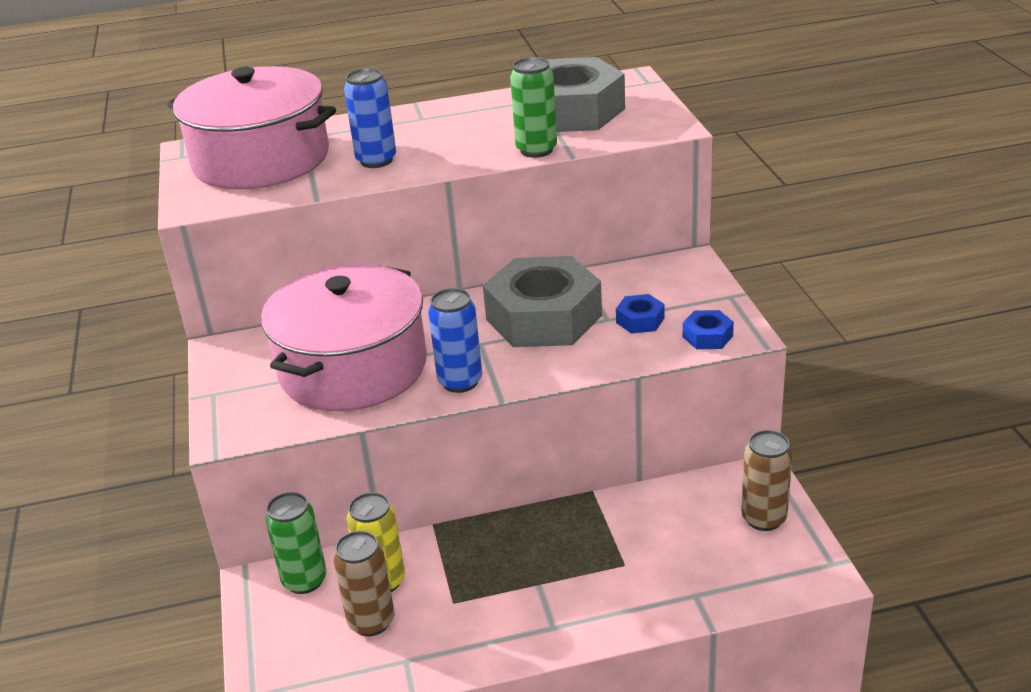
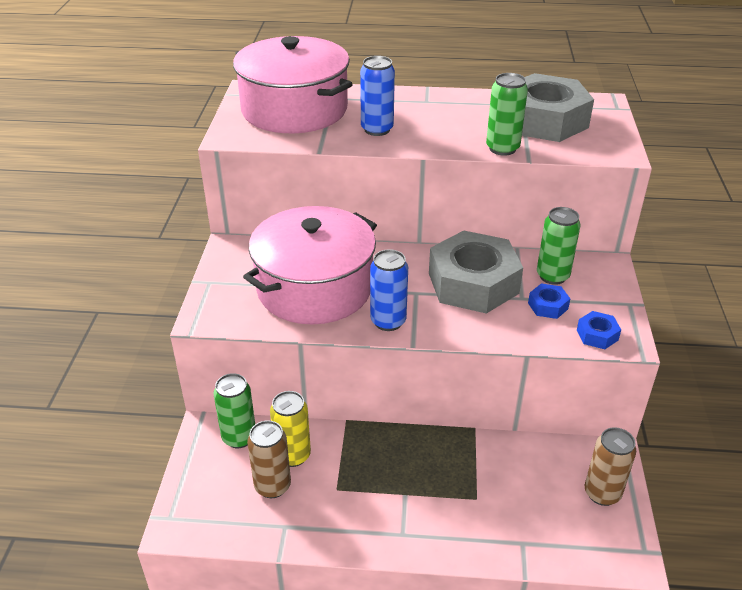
camera: 15 degrees right, 5 degrees up
(632, 288) = (552, 276): none -> green can

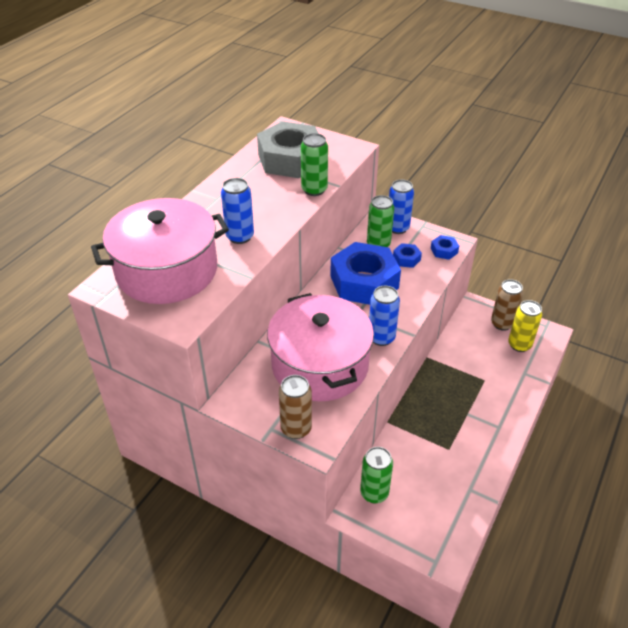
camera: 65 degrees left, 5 degrees up
(272, 486) = (431, 485): brown can -> brown can (296, 429)
(293, 455) = (407, 464): yellow can -> yellow can (519, 345)
(473, 283) = (364, 282): grey nut -> blue nut
(601, 283) = (397, 228): none -> blue can

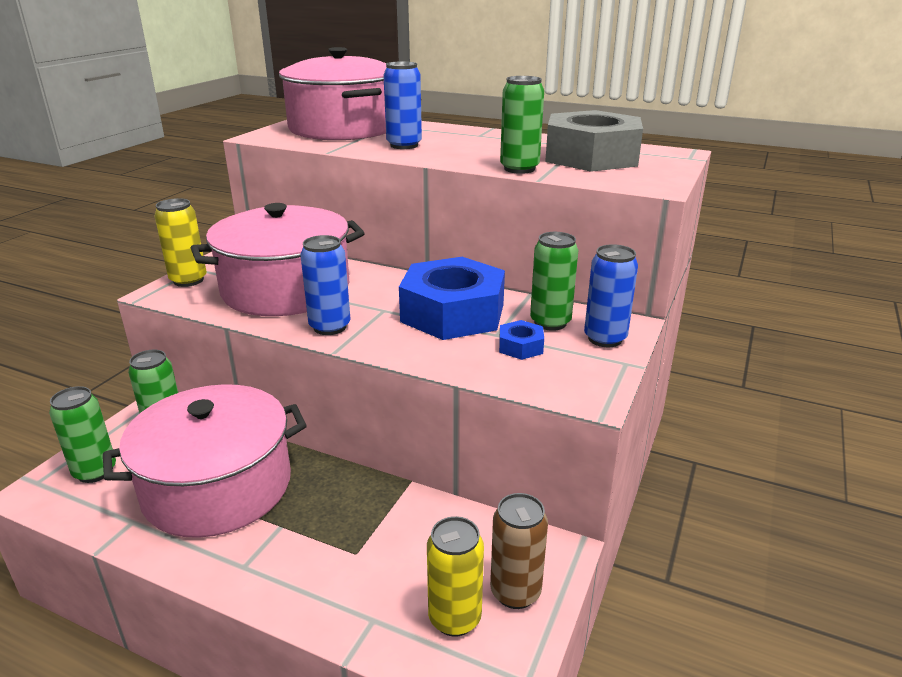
camera: 85 degrees right, 15 degrees down
(296, 429) = (188, 280): brown can -> yellow can
(423, 526) = (95, 471): none -> green can
(436, 449) = (217, 487): none -> pink pot
(444, 250) = (558, 384): blue nut -> none

